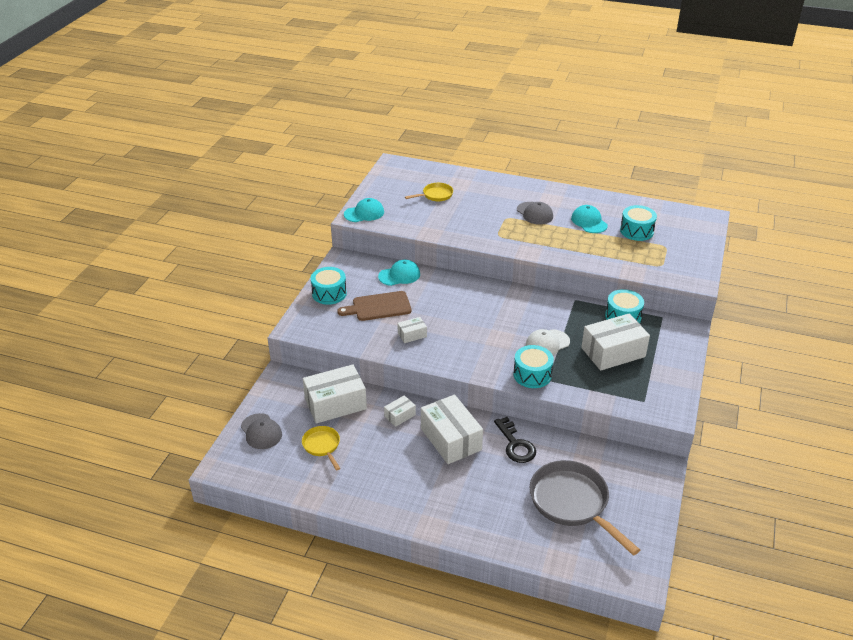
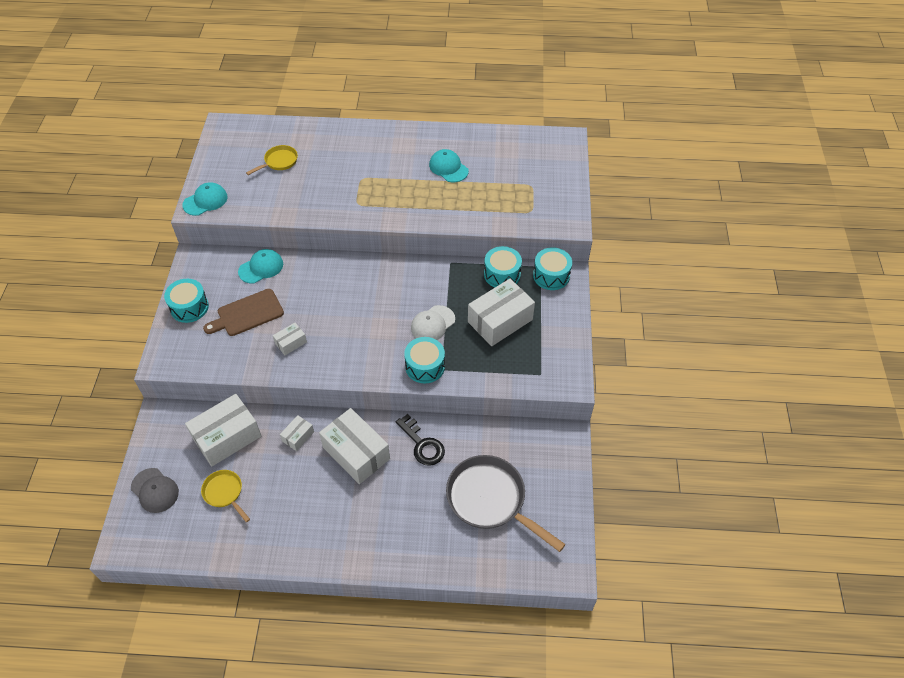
camera: 15 degrees left, 15 degrees up
(534, 213) = (390, 167): grey cap -> none
(636, 231) = (499, 171): turquoise drum -> turquoise drum (551, 275)

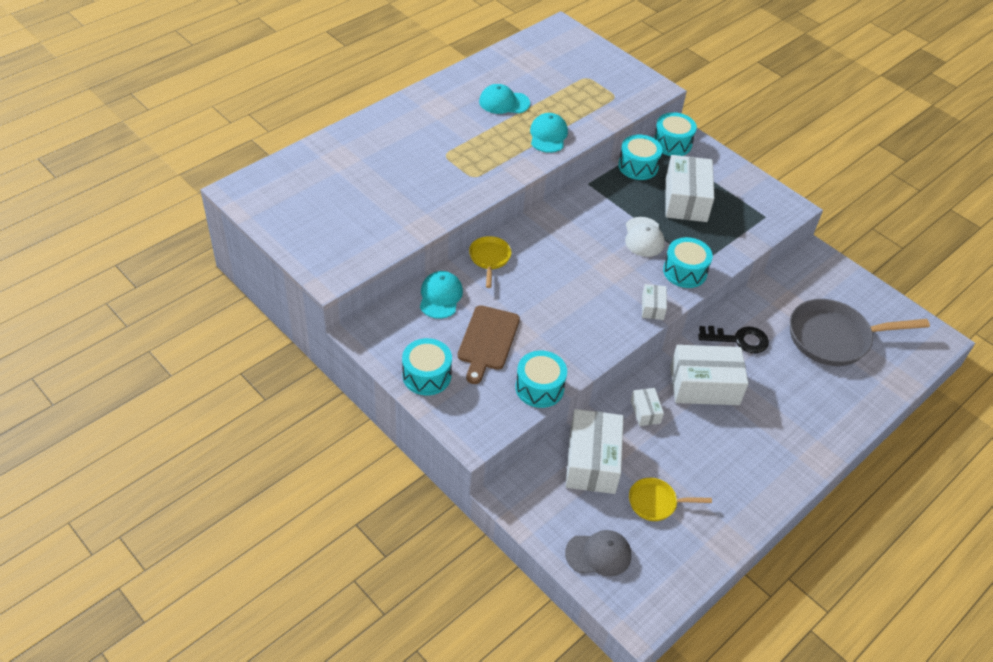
camera: 50 degrees left, 5 degrees down
(205, 201) = (329, 265): turquoise cap -> turquoise cap (548, 135)
(233, 364) = (539, 388): none -> turquoise drum
(279, 161) = (347, 187): yellow pan -> yellow pan (489, 258)
(291, 343) = (560, 334): white box -> white box (652, 307)

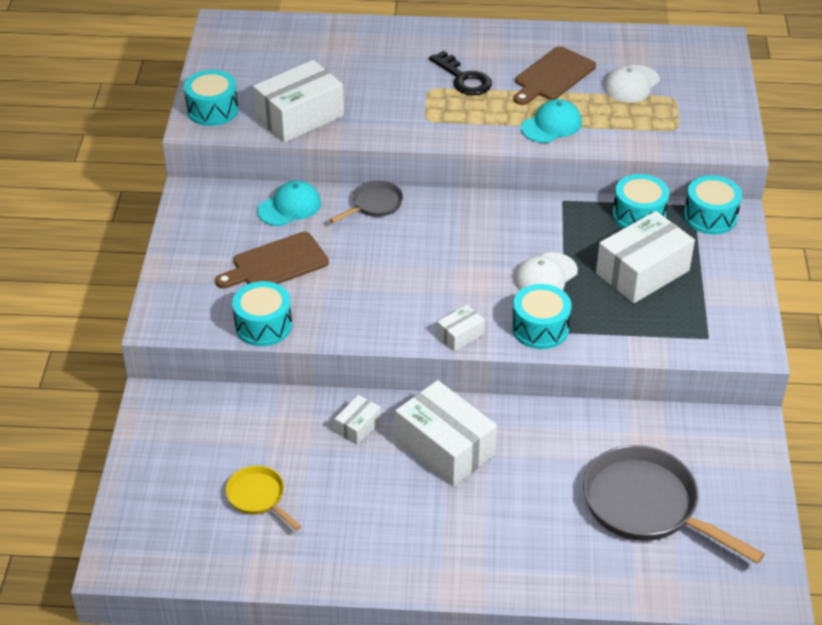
camera: 50 degrees right, 5 degrees down
(426, 375) = (191, 255): turquoise drum -> turquoise drum (212, 110)
(489, 258) = (374, 204): yellow pan -> grey pan
(504, 102) = (552, 76): turquoise cap -> brown cutting board
(553, 82) = (631, 84): none -> white cap
(592, 461) = (254, 427): white box -> white box (300, 117)
(598, 554) = (156, 494): grey cap -> none
(738, 340) = (540, 436): black key -> black key (463, 78)

